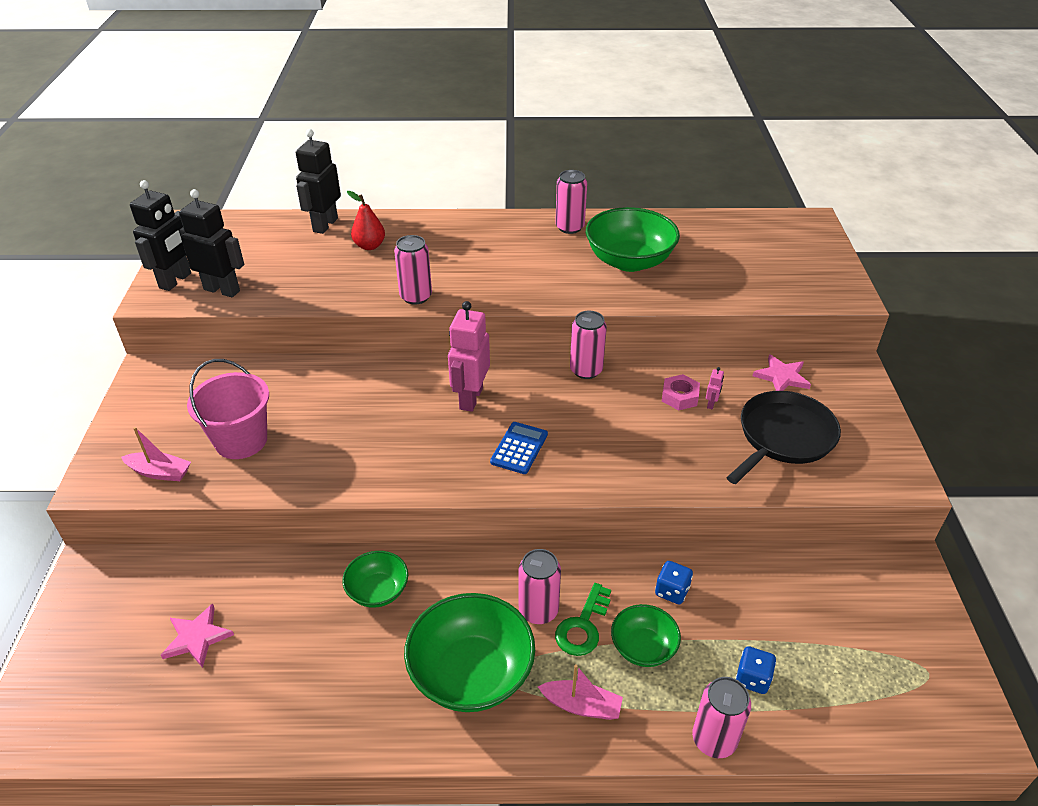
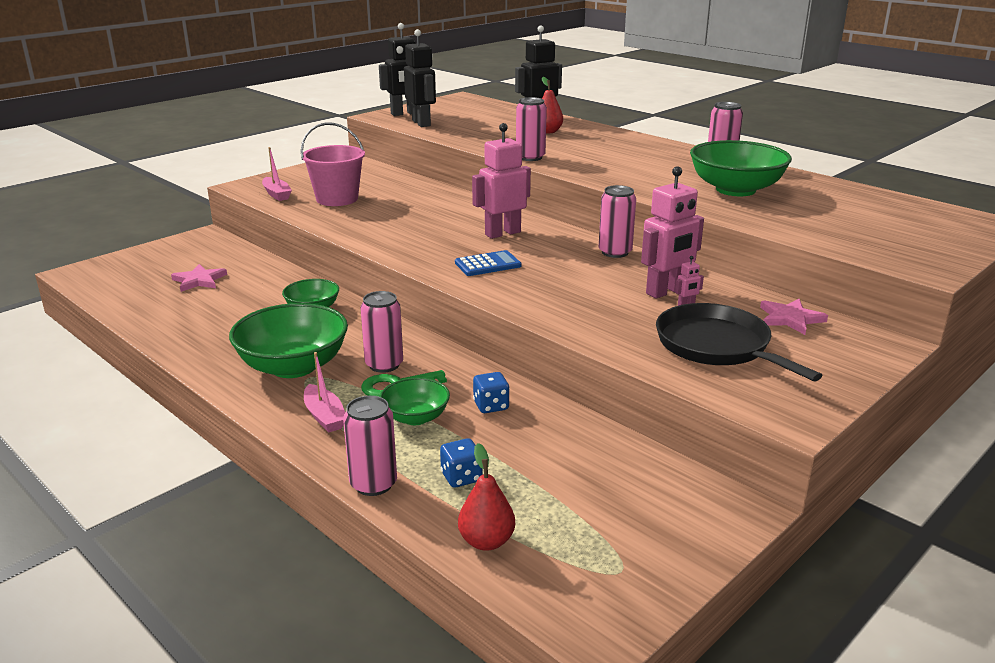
camera: 45 degrees right, 15 degrees down
(680, 397) = (666, 291): pink nut -> pink robot
(783, 437) = (716, 346): black pan -> black pan turned 120 degrees counterclockwise
(843, 721) = (486, 541): none -> red pear

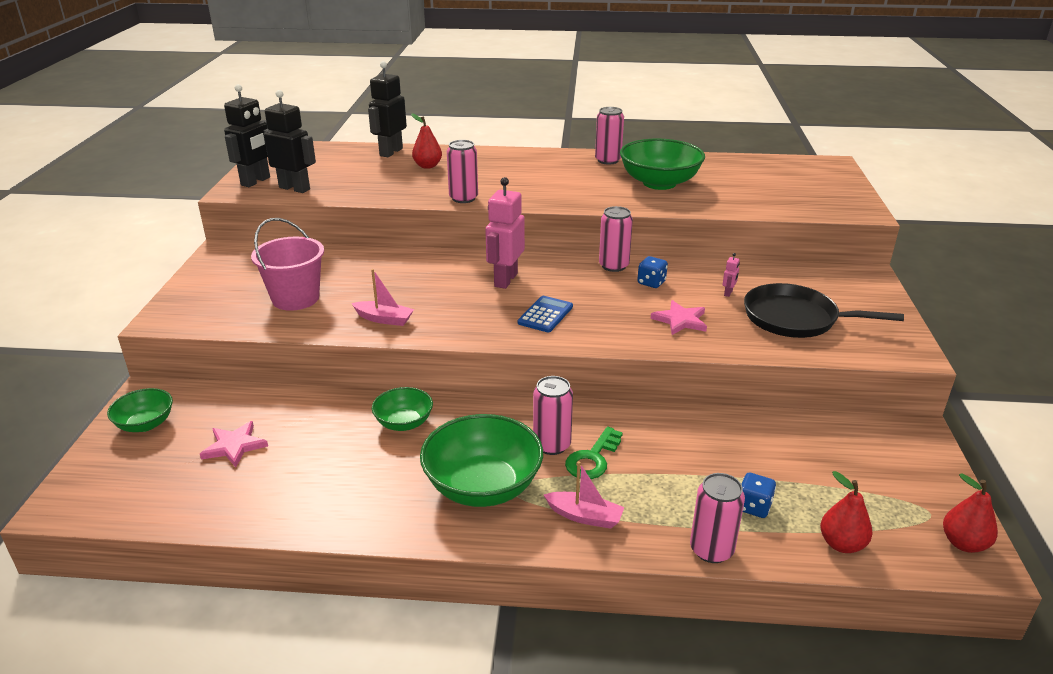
camera: 40 degrees left, 5 degrees up
(276, 194) = (220, 316): pink boat -> pink boat (384, 319)
(415, 417) = (649, 477): green bowl -> green bowl (145, 424)
(491, 406) = (681, 438): blue dice -> blue dice (651, 282)
(608, 609) = (963, 543): none -> red pear
(666, 291) = (699, 287): pink robot -> none
(790, 319) = (797, 278): pink star -> pink star (680, 320)

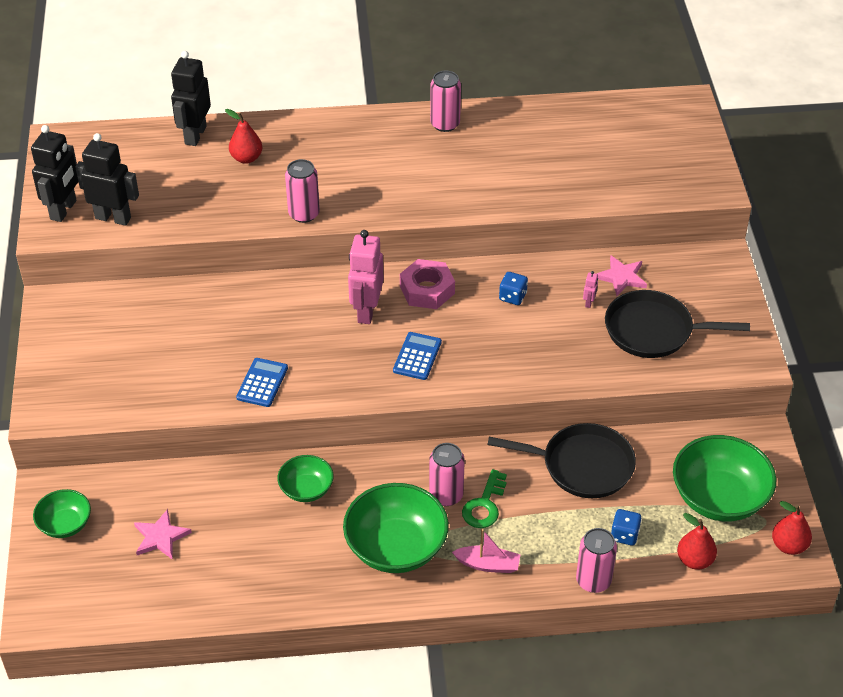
camera: 10 degrees left, 15 degrees up
(295, 298) = (163, 365): pink bucket -> none
(384, 319) = (262, 383): pink boat -> blue calculator
(568, 271) = (427, 290): none -> pink nut
(613, 266) = (471, 276): pink can -> none
(659, 183) = (507, 161): green bowl -> green bowl (719, 498)
(680, 320) = (546, 347): pink star -> pink star (621, 277)
(709, 436) = (582, 465): none -> black pan

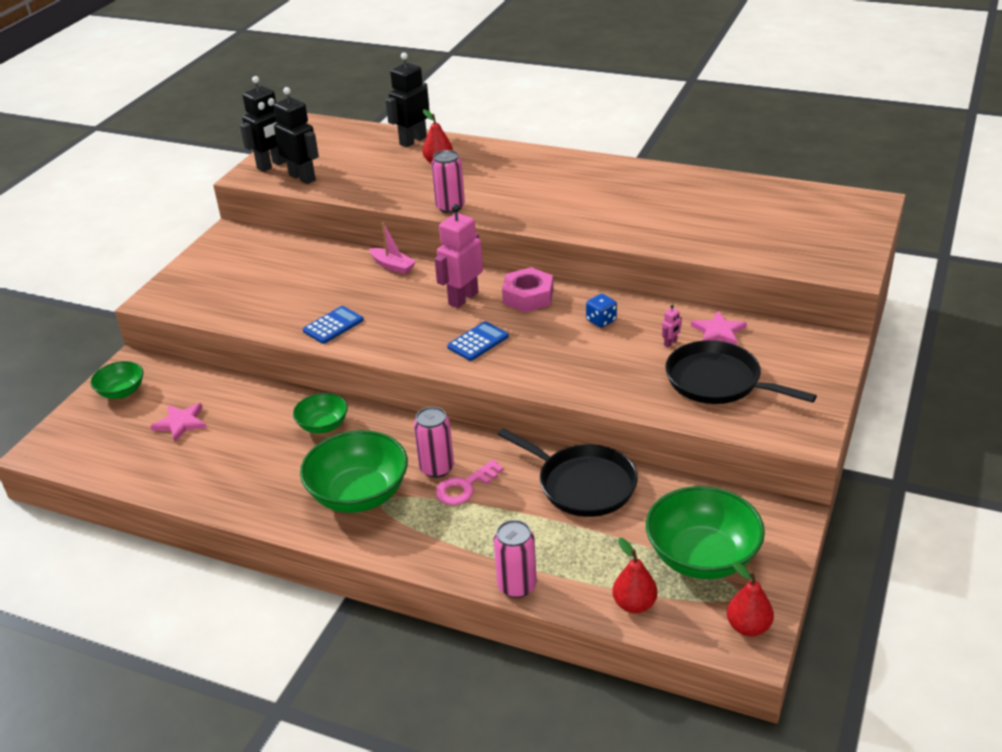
camera: 30 degrees right, 10 degrees down
(445, 124) = (624, 173): pink can -> none
(484, 505) = (465, 487): green key -> pink key
(488, 564) = (428, 536): pink boat -> pink boat (392, 266)
(624, 535) = (579, 557): blue dice -> none

